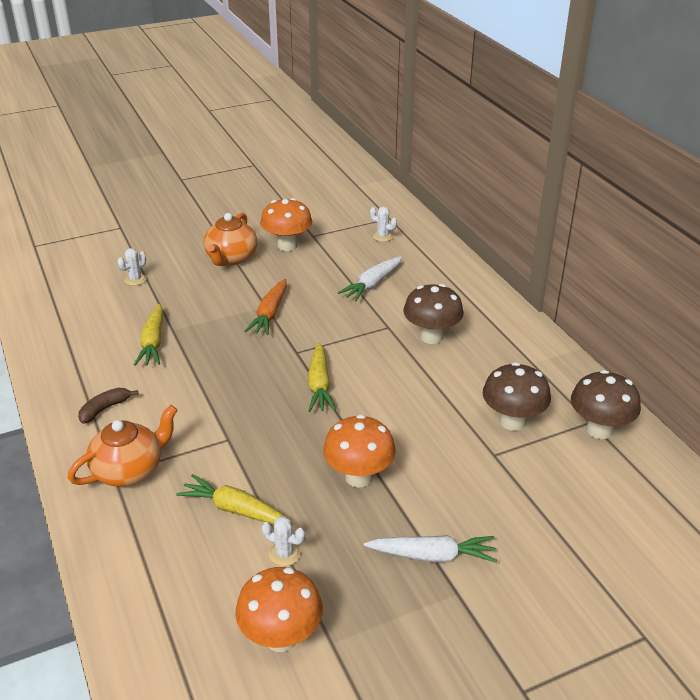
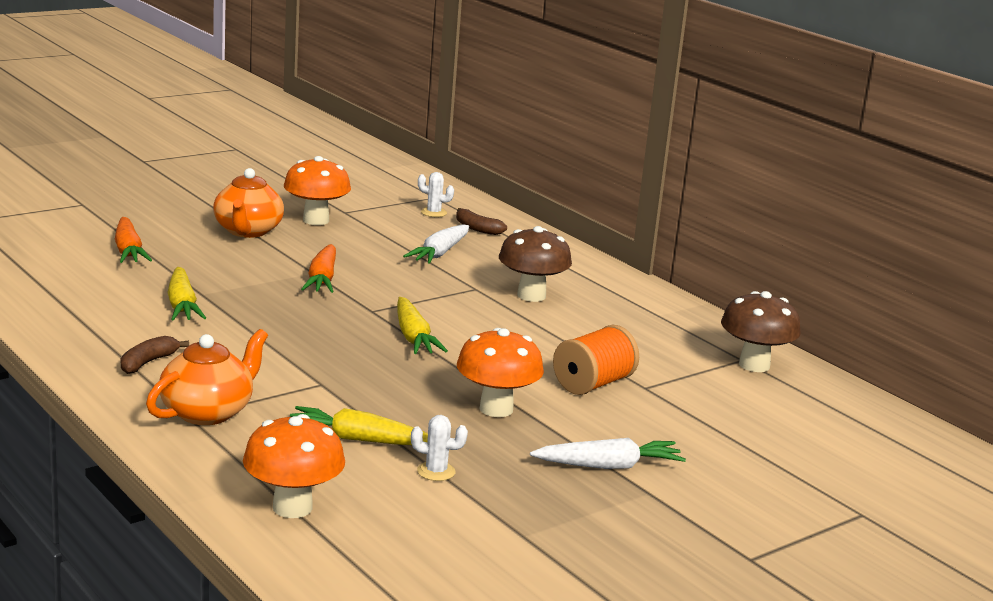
camera: 15 degrees left, 15 degrees down
(135, 279) = (128, 250): white cactus -> orange carrot
(281, 637) = (463, 534): orange mushroom -> orange mushroom (292, 507)
(411, 255) = (477, 228): none -> brown banana
(450, 449) = (593, 384): none -> orange spool
(512, 421) = (655, 361): brown mushroom -> none

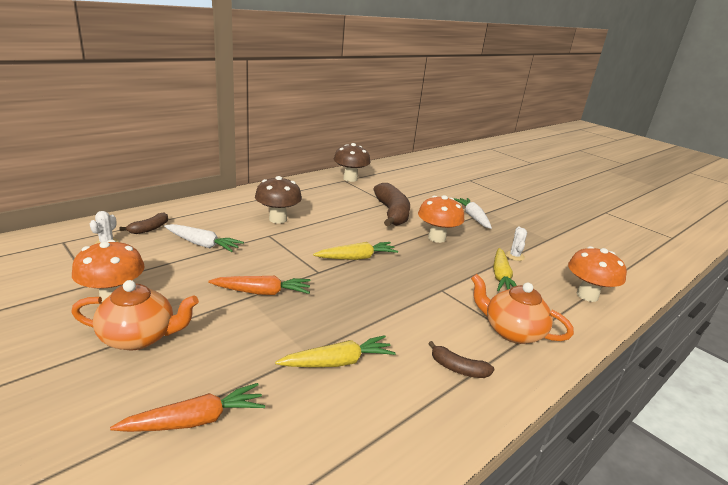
camera: 95 degrees left, 5 degrees up
(593, 384) = (392, 213): orange spool -> brown banana

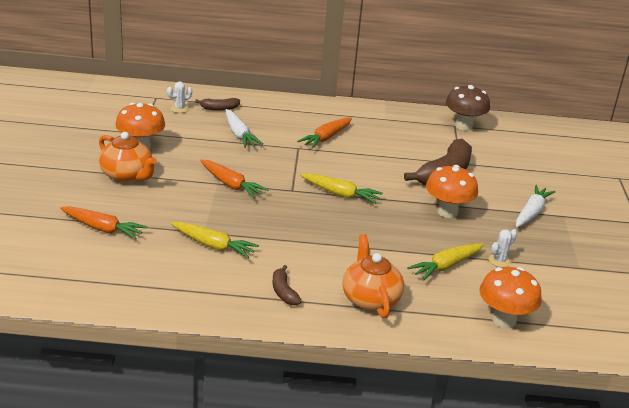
camera: 45 degrees right, 5 degrees up
(278, 219) = (326, 138): brown mushroom -> orange carrot

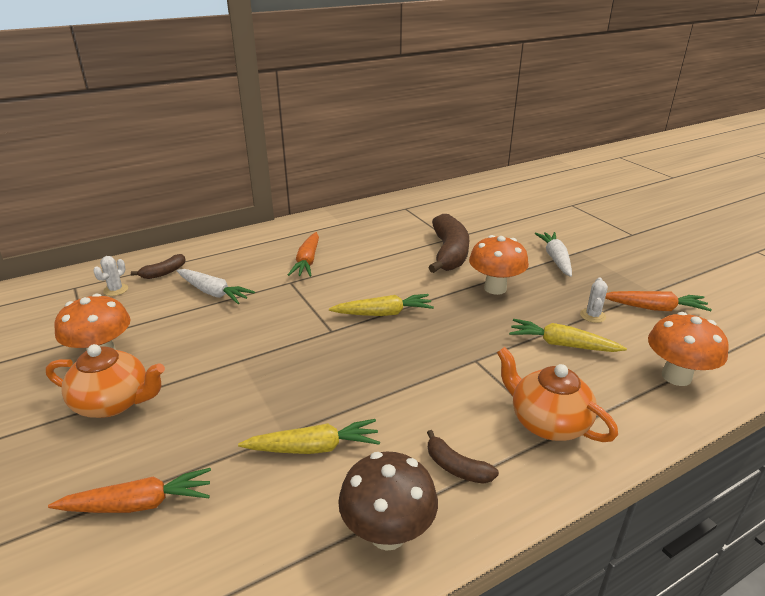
camera: 30 degrees left, 0 degrees up
(231, 185) = (258, 355): orange carrot -> orange carrot (654, 308)
(446, 266) = (562, 344): yellow carrot -> yellow carrot turned 90 degrees clockwise
(463, 126) = (413, 206): brown mushroom -> brown mushroom (387, 533)

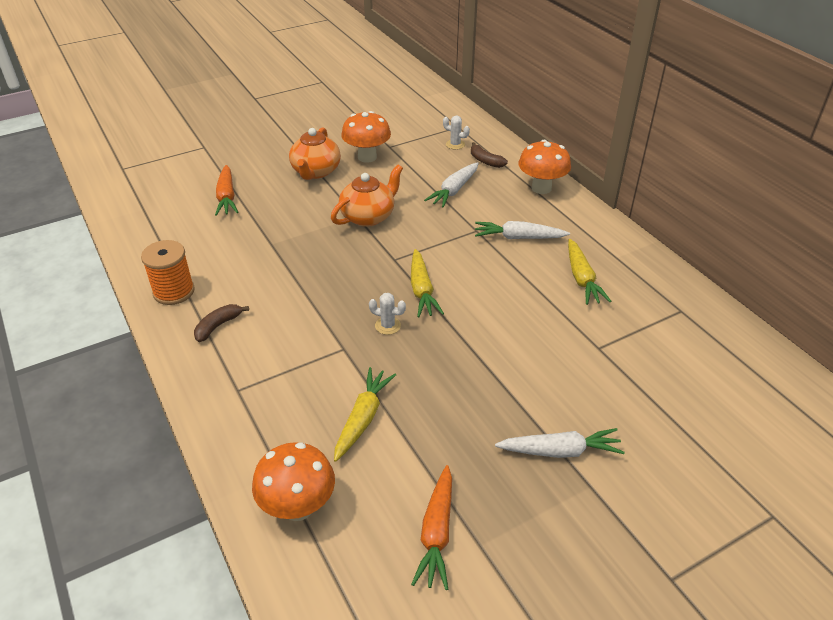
camera: 90 degrees right, 10 degrees up
(307, 261) = (518, 237): orange carrot -> white carrot
(313, 448) = (254, 257): yellow carrot -> yellow carrot (582, 278)
(387, 533) = (174, 292): brown mushroom -> orange spool
(449, 253) = (556, 345): brown banana -> none
(495, 288) = (476, 378): orange mushroom -> orange mushroom (541, 188)
(547, 422) = (252, 386): orange teapot -> orange teapot (368, 216)
(592, 316) = (418, 459): white cactus -> white cactus (387, 326)

